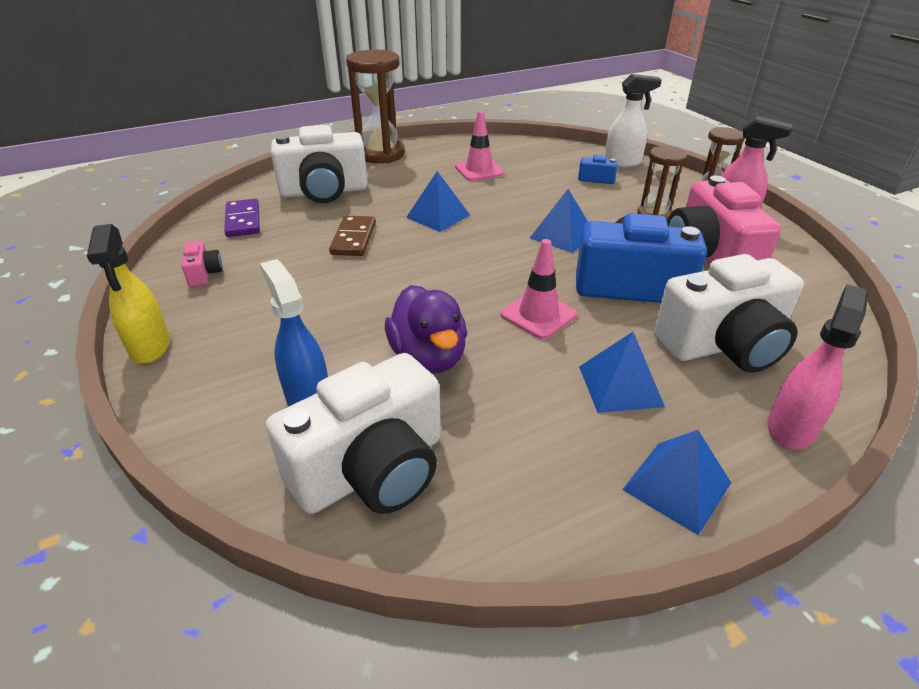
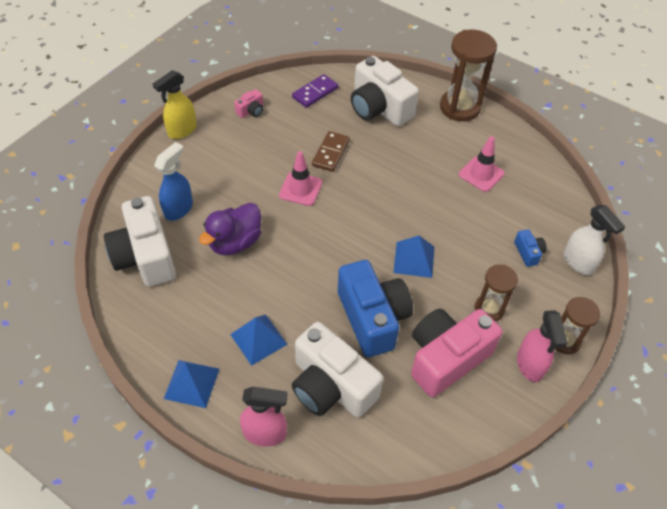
camera: 60 degrees right, 15 degrees up
(353, 239) = (330, 153): brown domino -> brown domino turned 45 degrees counterclockwise
(372, 469) = (145, 256): white camera -> white camera turned 45 degrees clockwise
(438, 216) = (390, 181): blue pyramid -> none
(538, 315) = (305, 278): pink traffic cone -> pink traffic cone (300, 189)

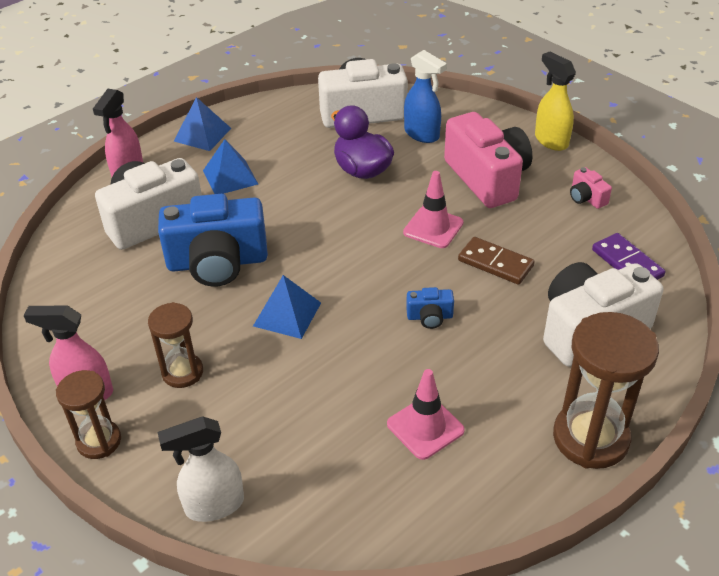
camera: 105 degrees right, 10 degrees down
(446, 358) = (136, 315): pink camera -> pink camera (487, 178)
(528, 253) = (254, 444): blue camera -> blue camera (429, 317)

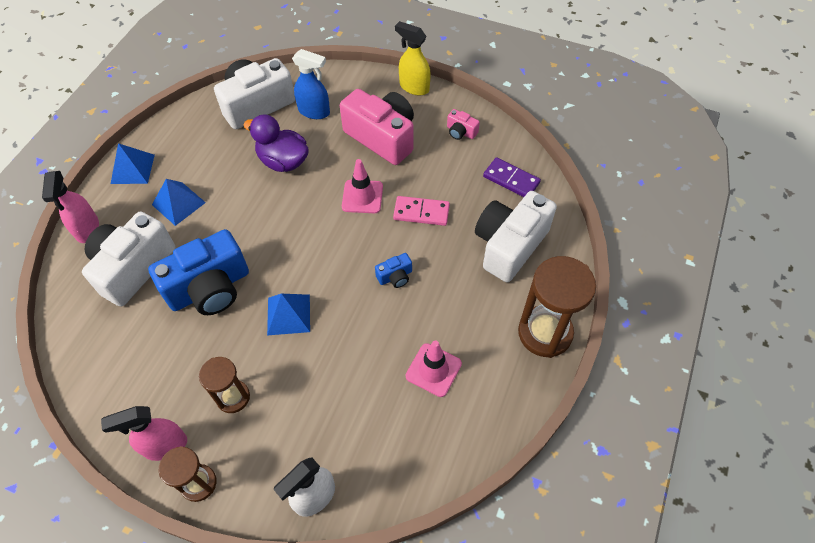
camera: 25 degrees left, 15 degrees up
(495, 263) = (421, 212): brown domino -> pink domino

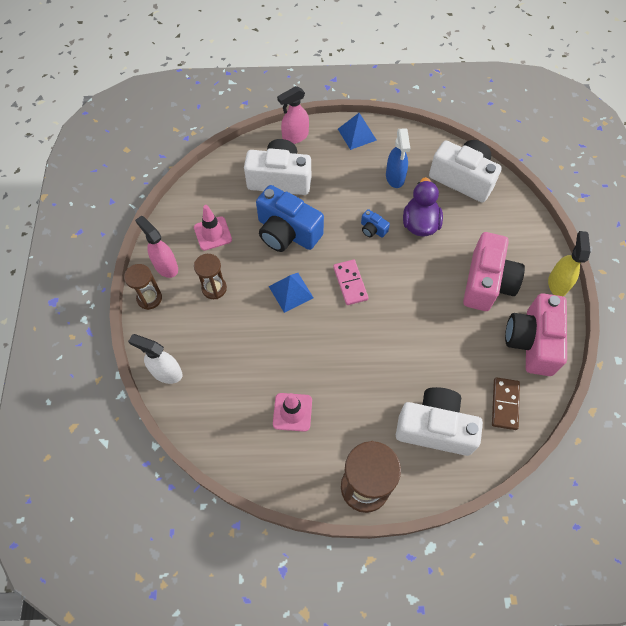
camera: 65 degrees right, 5 degrees up
(178, 203) = (344, 177): blue pyramid -> none
(314, 111) = (481, 221): blue spray bottle -> blue spray bottle (395, 177)
(362, 197) = (419, 294): pink traffic cone -> pink traffic cone (212, 233)
(395, 276) = (359, 350): blue camera -> blue camera (372, 229)
(421, 212) = (429, 344): pink domino -> pink domino (350, 283)
(461, 132) = (532, 342): pink camera -> pink camera, size x2.35
(511, 180) = (505, 404): purple domino -> brown domino

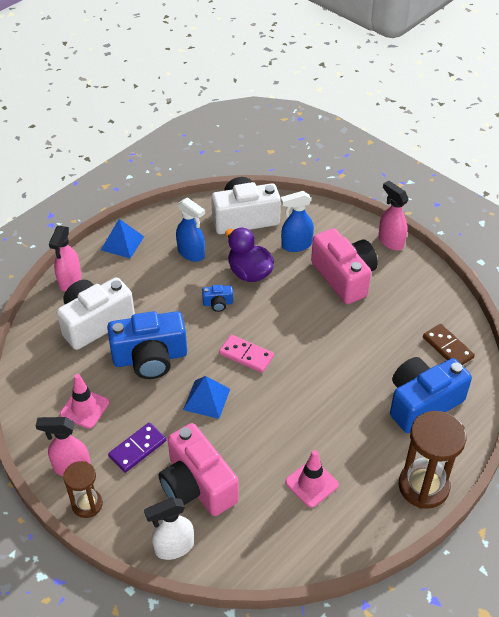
camera: 45 degrees left, 15 degrees down
(214, 288) = (137, 449): brown hourglass -> purple domino
(435, 428) = (422, 403): white camera -> blue camera
(478, 229) = (296, 245): none -> blue spray bottle
(532, 342) = (418, 292): pink camera -> pink camera (197, 485)
(557, 283) = (390, 241): yellow spray bottle -> pink spray bottle

